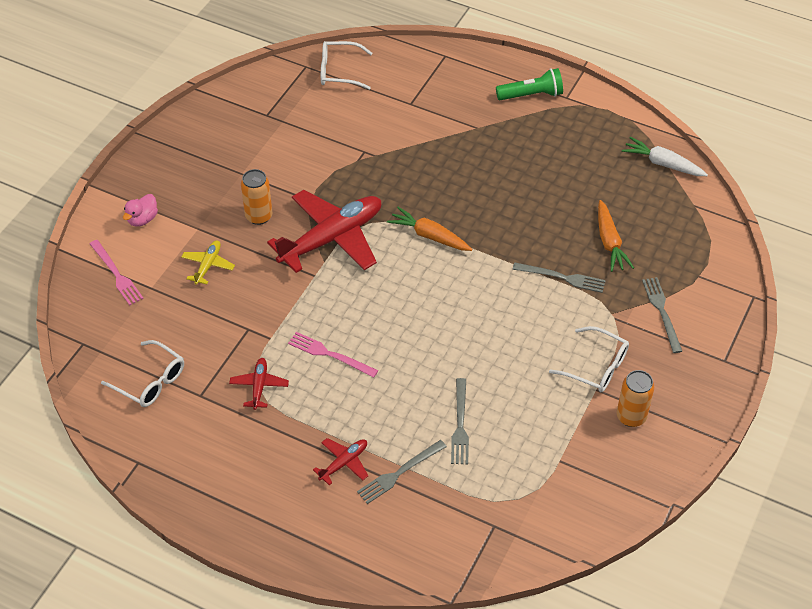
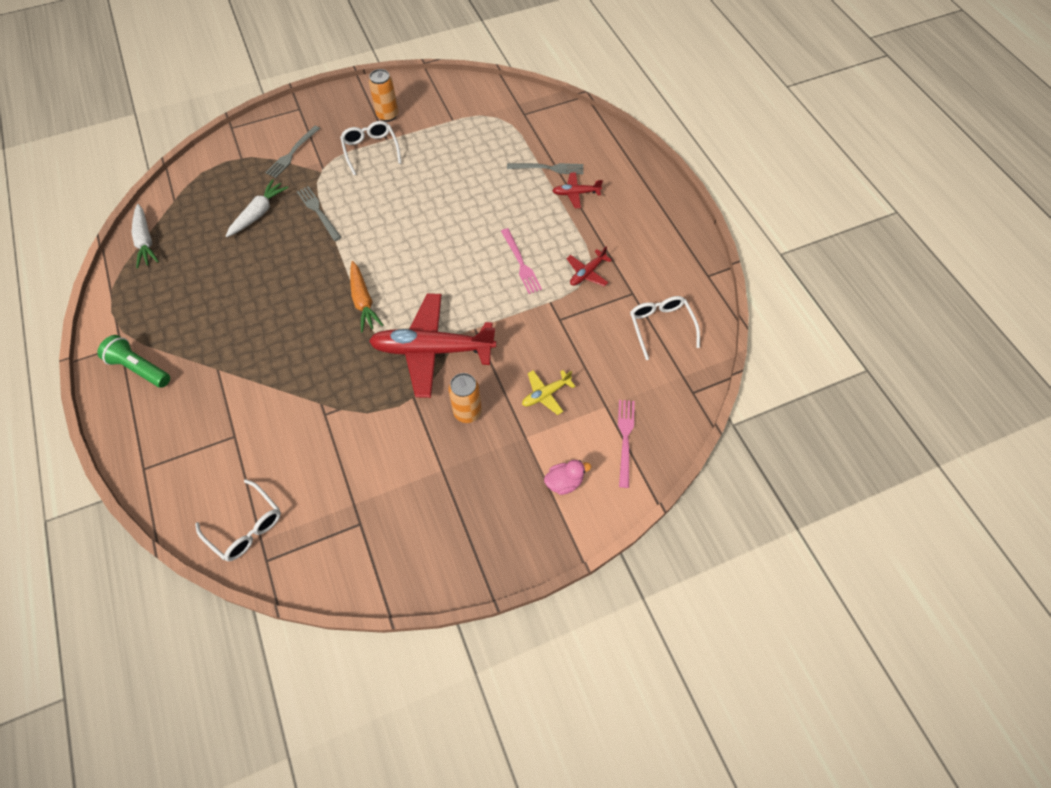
camera: 140 degrees left, 10 degrees up
(460, 425) = (485, 170): grey fork -> none
(609, 242) = (258, 213): orange carrot -> white carrot

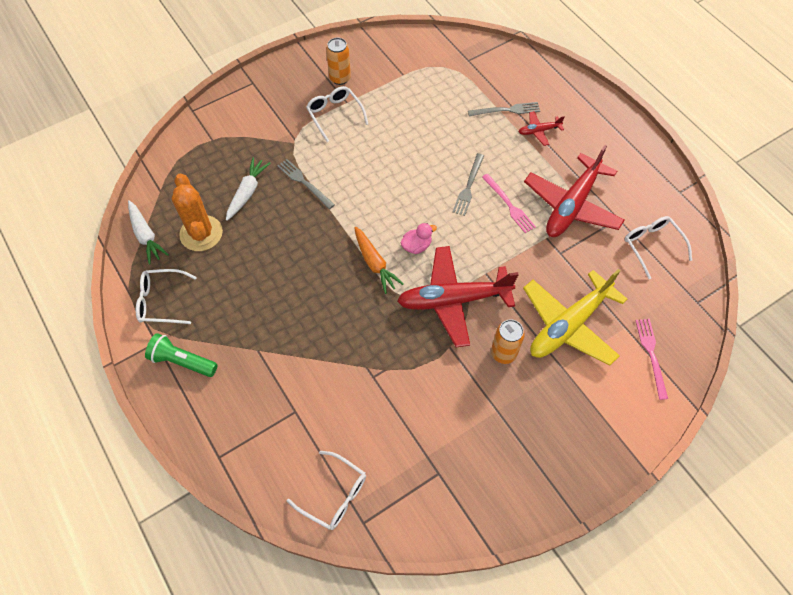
camera: 10 degrees left, 0 degrees up
(139, 306) = (161, 301): none -> white glasses
(200, 247) = (201, 233): none -> orange cactus
(292, 153) = (260, 128): grey fork -> grey fork (468, 186)
(545, 394) = (569, 325): yellow plane -> yellow plane, size x2.23
(564, 482) = (609, 403): pink duck -> pink duck (416, 246)
(587, 273) = (572, 205): red plane -> red plane, size x2.23

